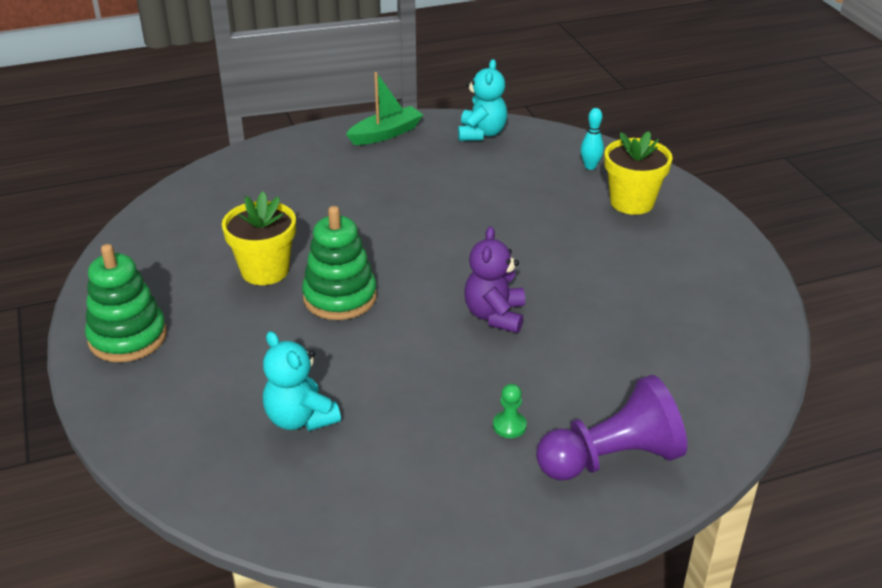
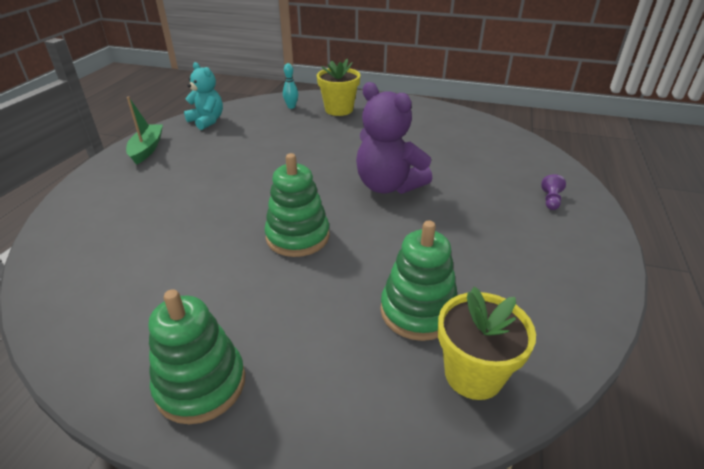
camera: 55 degrees left, 0 degrees up
(265, 270) = (219, 260): yellow flower pot -> yellow flower pot (473, 374)
(300, 418) = (418, 311): turquoise teddy bear -> green stacking toy
(495, 315) = (388, 186): purple teddy bear -> purple teddy bear, size x1.51
(509, 426) = (497, 222): green pawn -> none
(611, 458) = (550, 200): purple pawn -> purple pawn, size x0.41

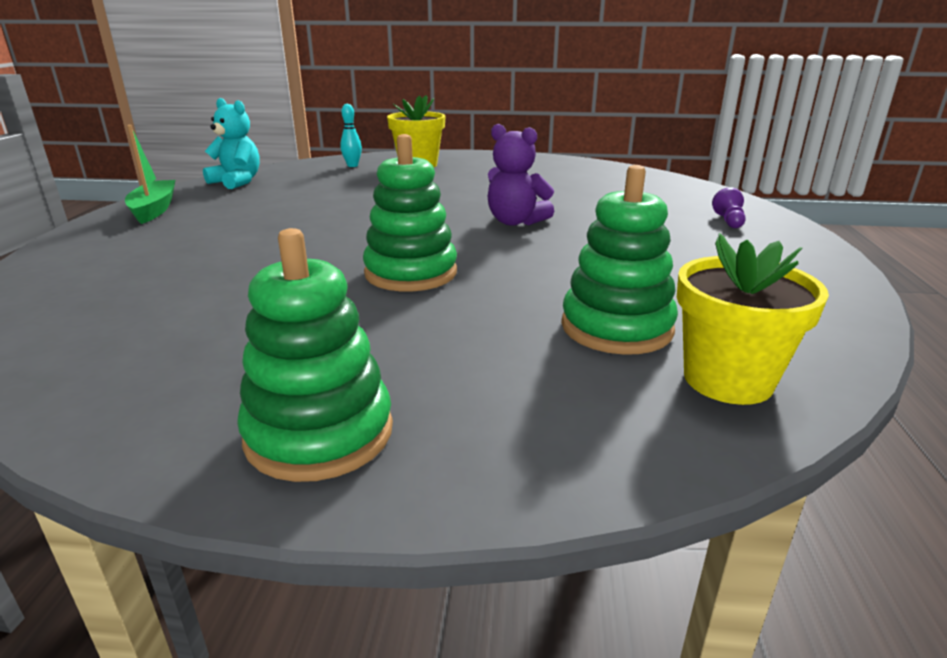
camera: 10 degrees left, 10 degrees down
(388, 186) = (515, 222): purple teddy bear -> purple teddy bear, size x0.66

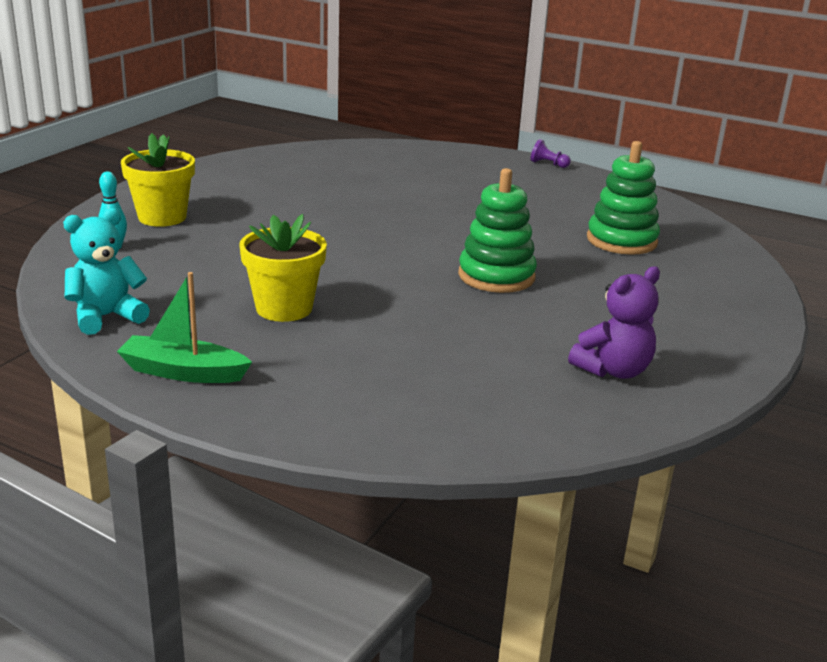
camera: 70 degrees left, 0 degrees up
(319, 433) = (712, 334): green stacking toy -> none
(515, 222) = (408, 220): purple teddy bear -> purple teddy bear (613, 370)
(728, 380) = (690, 235): yellow flower pot -> yellow flower pot (284, 308)
(729, 221) = (469, 163): purple pawn -> purple pawn (548, 164)

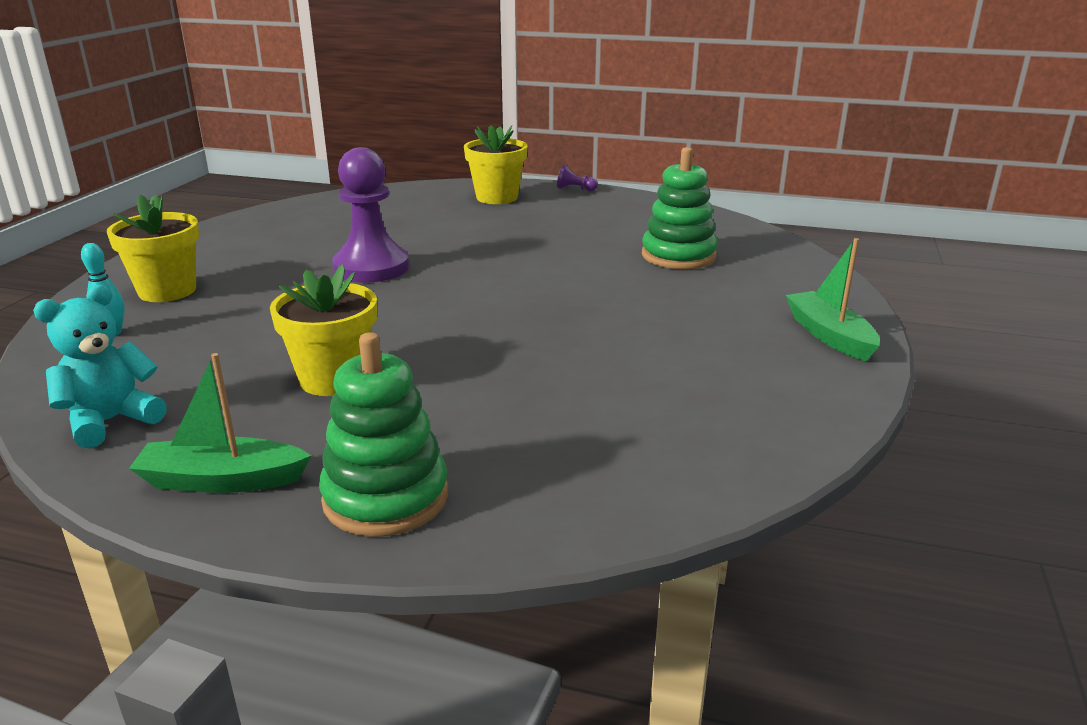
camera: 10 degrees left, 0 degrees up
(337, 218) = (371, 268): none -> purple pawn
(470, 164) = (497, 197): none -> yellow flower pot
(496, 276) = (564, 309): green stacking toy -> green stacking toy (386, 497)
(613, 370) = (731, 399): purple teddy bear -> none
(729, 330) = (829, 335): none -> green boat

